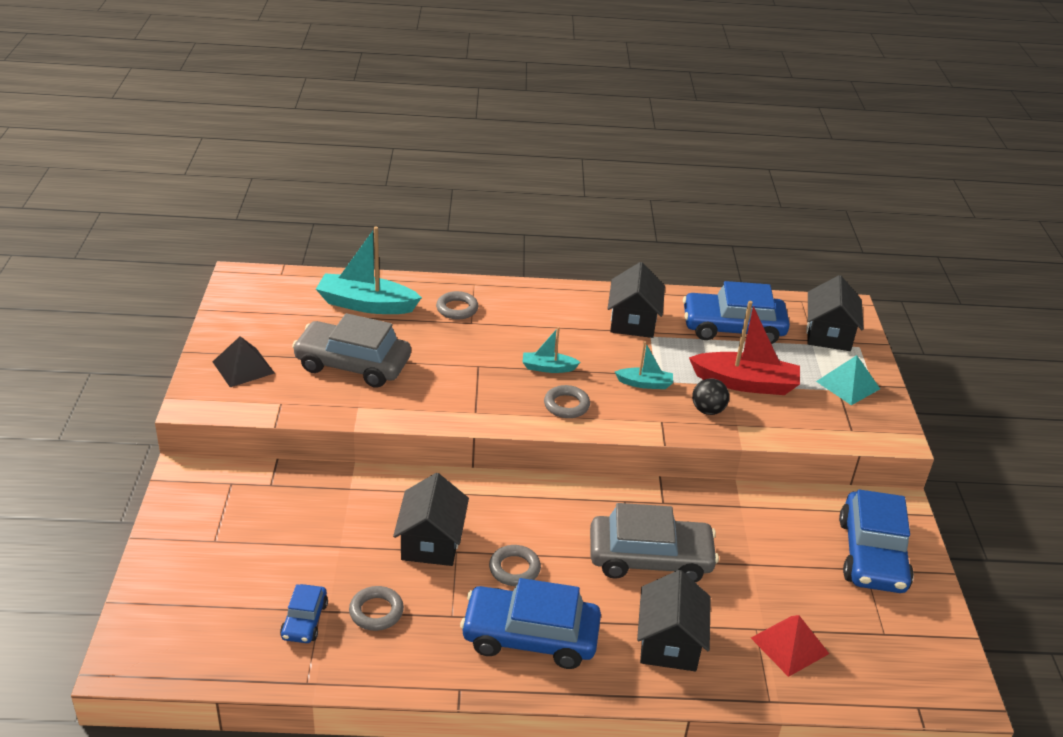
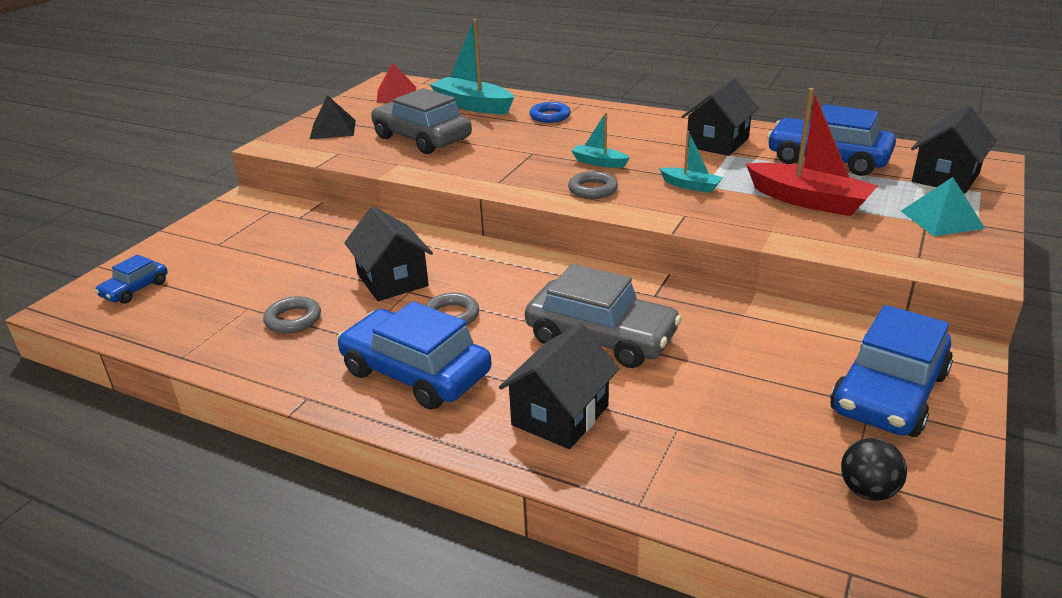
camera: 30 degrees right, 5 degrees down
(304, 620) = (227, 312): blue car -> blue car (135, 289)
(431, 542) = (392, 280): black house -> black house turned 60 degrees counterclockwise
(457, 309) = (550, 116): grey ring -> blue ring
(708, 410) = (745, 214): black ball -> black ball (868, 490)
(789, 645) = (709, 455): red pyramid -> red pyramid (396, 94)

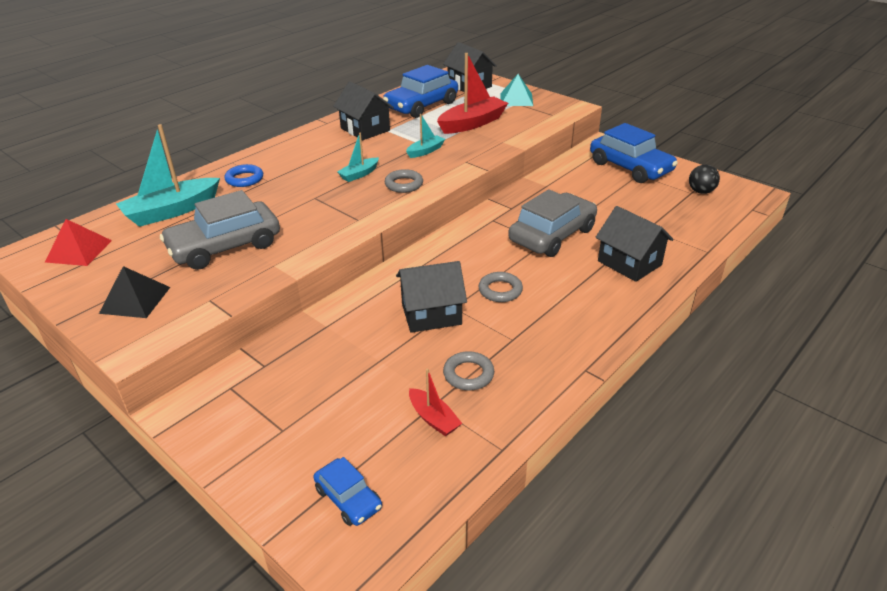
camera: 75 degrees left, 5 degrees up
(227, 311) = (433, 418): none -> red boat
(415, 373) = (569, 314): blue car -> none

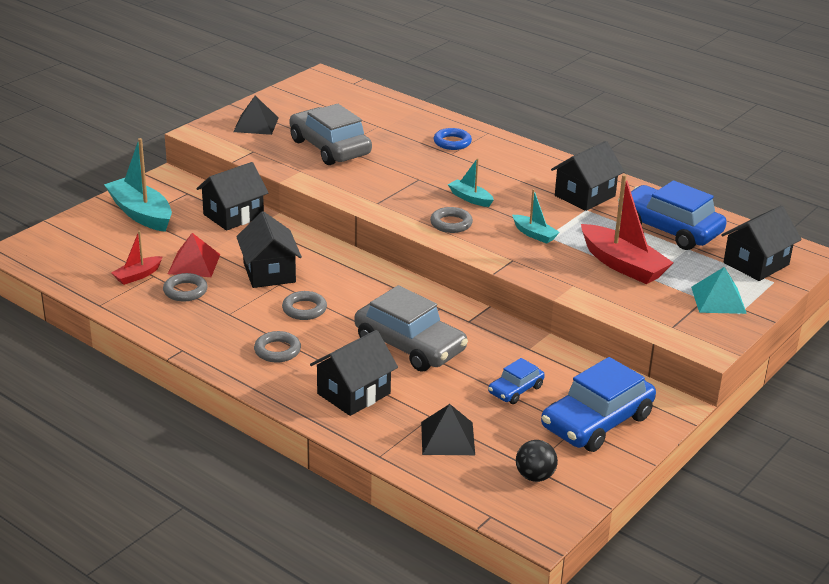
camera: 85 degrees right, 5 degrees down
(79, 251) = (324, 94): red pyramid -> red pyramid (194, 264)
(172, 211) = (388, 119): turquoise boat -> turquoise boat (141, 214)
(301, 344) = (233, 215): none -> black house
(348, 498) = (71, 245): blue car -> blue car (515, 390)
(574, 305) = (277, 350): none -> grey ring
(672, 222) = (447, 438): none -> black pyramid

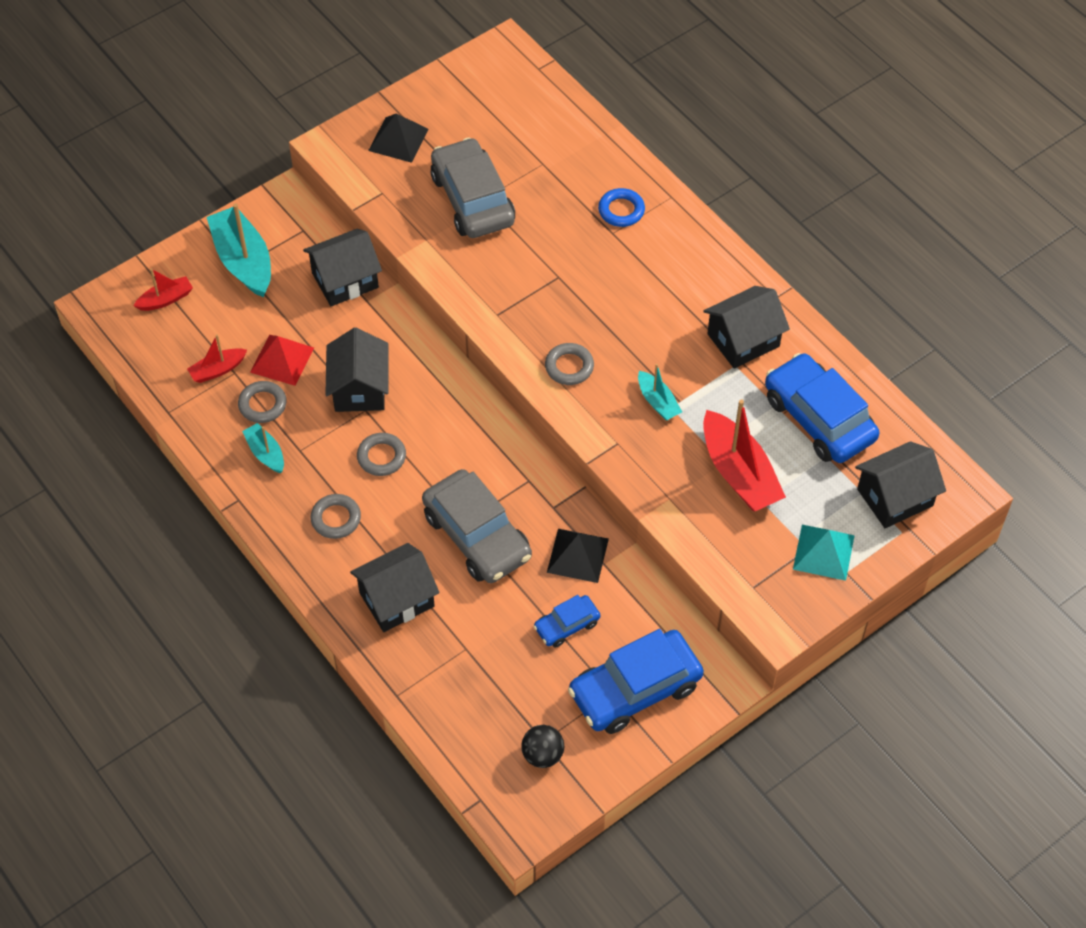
camera: 15 degrees right, 25 degrees up
(78, 241) = (165, 299): none -> red boat
(447, 438) = (473, 683): black pyramid -> black pyramid (578, 555)
(470, 198) = (606, 323): turquoise boat -> turquoise boat (265, 453)

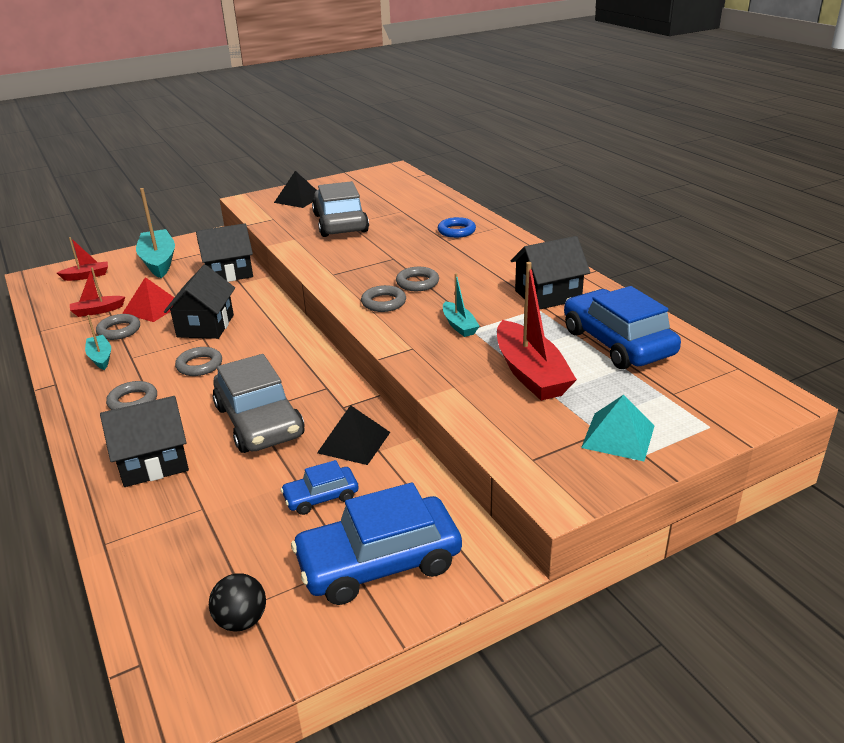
camera: 10 degrees right, 25 degrees down
(597, 326) = (417, 283): none -> grey ring
(895, 497) = (700, 400): black house -> none

